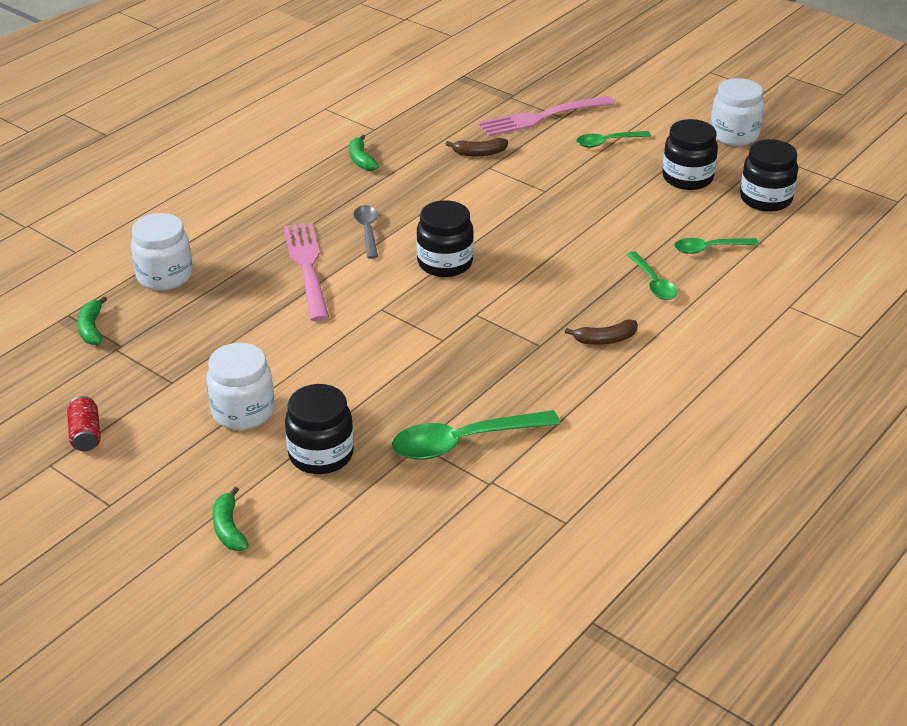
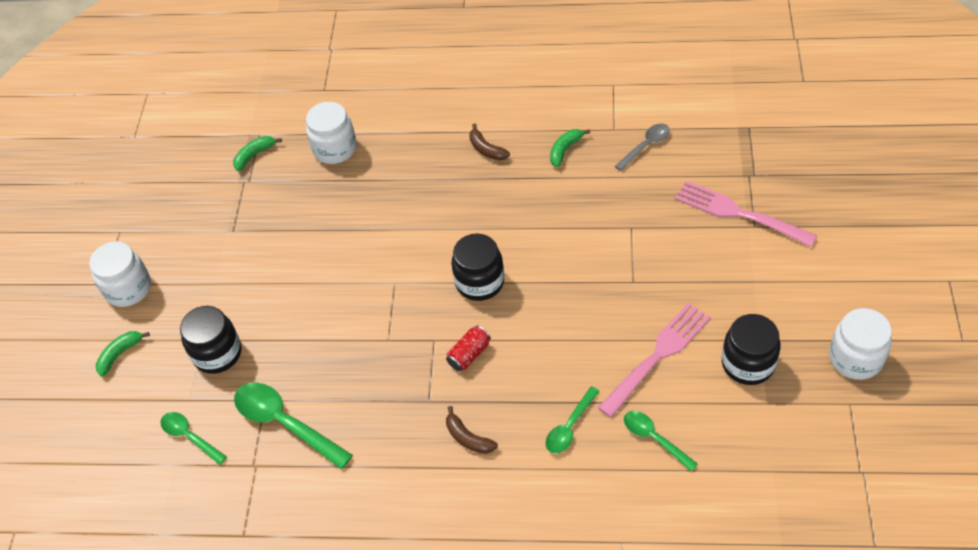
camera: 60 degrees right, 15 degrees up
(86, 434) = (156, 227): red can -> red can (469, 354)
(243, 411) = (230, 285): white jar -> white jar (128, 289)
(308, 268) = (406, 212): pink fork -> pink fork (657, 357)
(367, 231) = (478, 214): grey spoon -> grey spoon (645, 146)
(479, 153) = (644, 209): brown banana -> brown banana (486, 149)
(607, 142) = (747, 278): green spoon -> green spoon (190, 437)
(765, 199) = (771, 438): black jar -> none

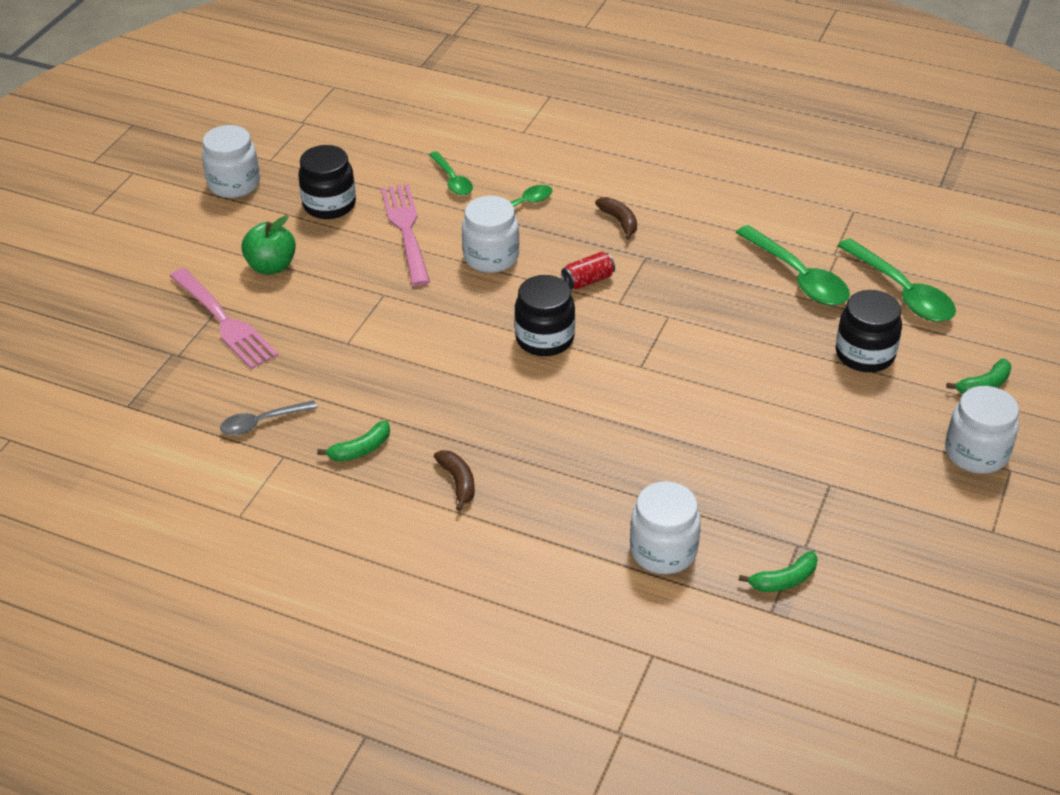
camera: 165 degrees left, 10 degrees down
(190, 437) = (901, 291): green spoon -> green spoon, size x1.70
(565, 352) = (491, 257): none -> white jar
(657, 357) = (406, 231): pink fork -> pink fork turned 105 degrees clockwise
(745, 277) = (271, 266): none -> green apple

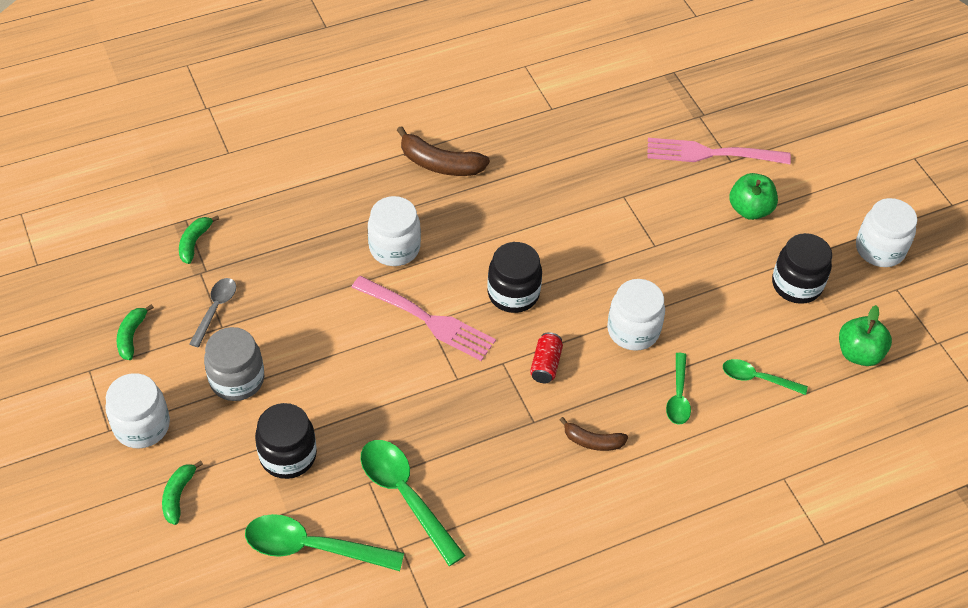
camera: 130 degrees right, 10 degrees up
(262, 422) = (591, 116): grey spoon -> grey spoon (215, 309)
(360, 449) = (517, 142): green banana -> green banana (131, 336)
(362, 149) = (859, 353): none -> green apple
(406, 231) = (717, 306): pink fork -> pink fork (426, 319)
(458, 482) = (440, 164): brown banana -> brown banana, size x1.65
(663, 551) = (280, 209): white jar -> white jar (394, 248)
(797, 276) = (405, 496): green spoon -> green spoon turned 45 degrees clockwise
(856, 433) = (237, 379): none -> grey jar

